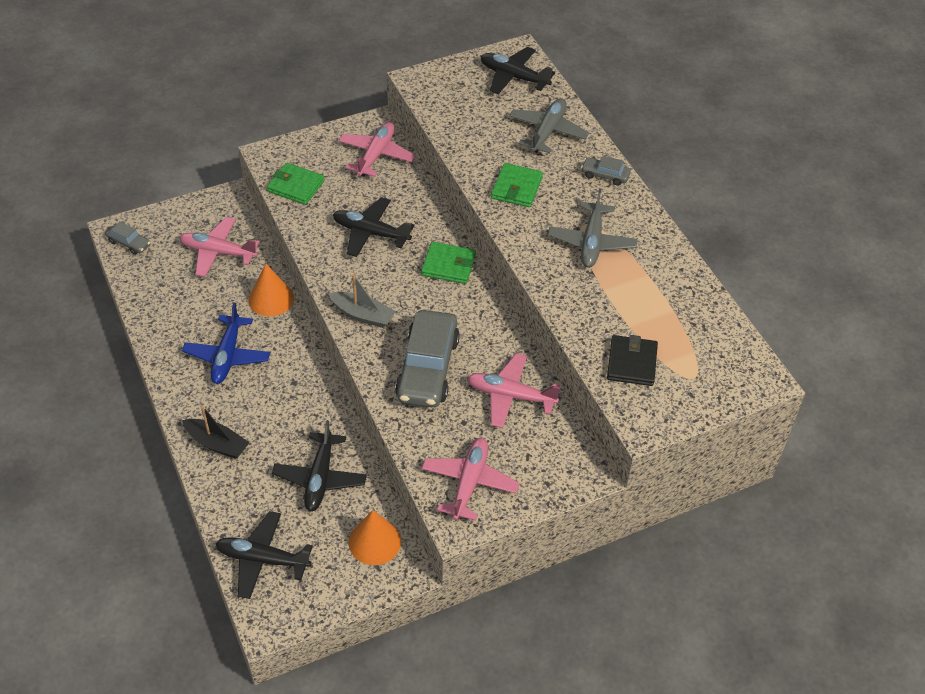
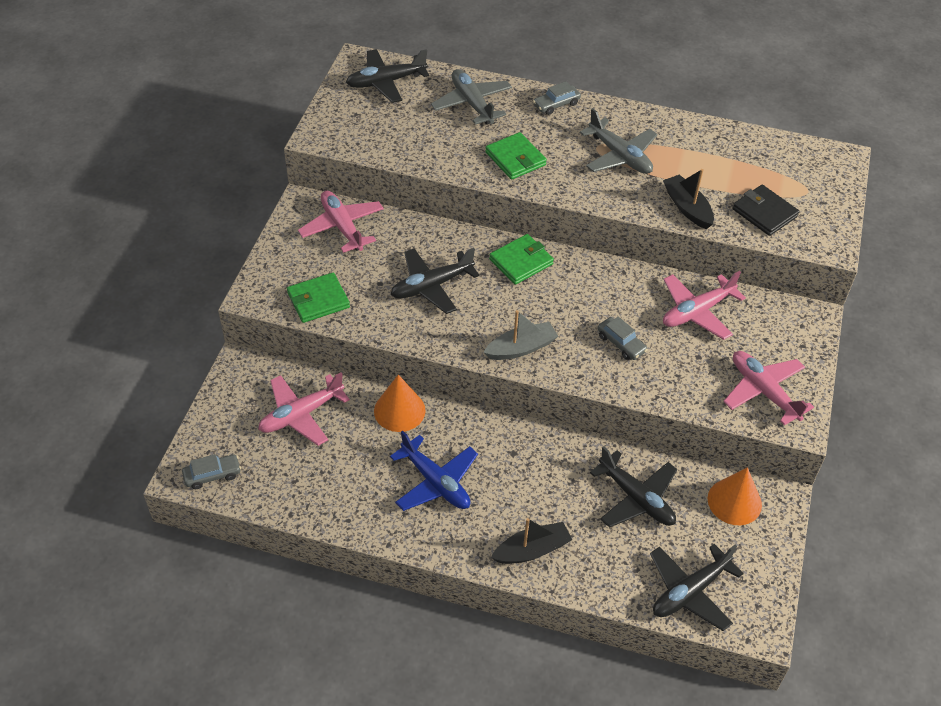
camera: 50 degrees left, 0 degrees up
(427, 368) = (621, 343): grey car -> grey car, size x0.46
(580, 312) = (687, 207): none -> black boat

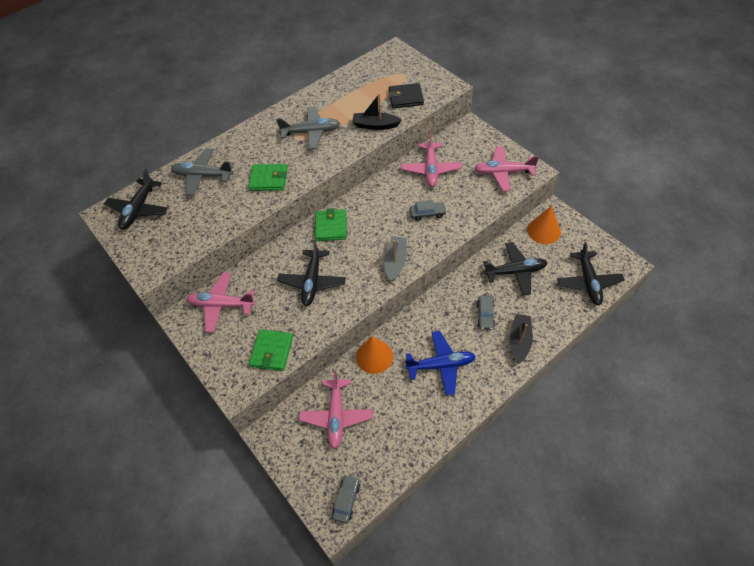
camera: 50 degrees left, 5 degrees up
(556, 104) = (244, 138): grey car -> grey car (485, 315)

